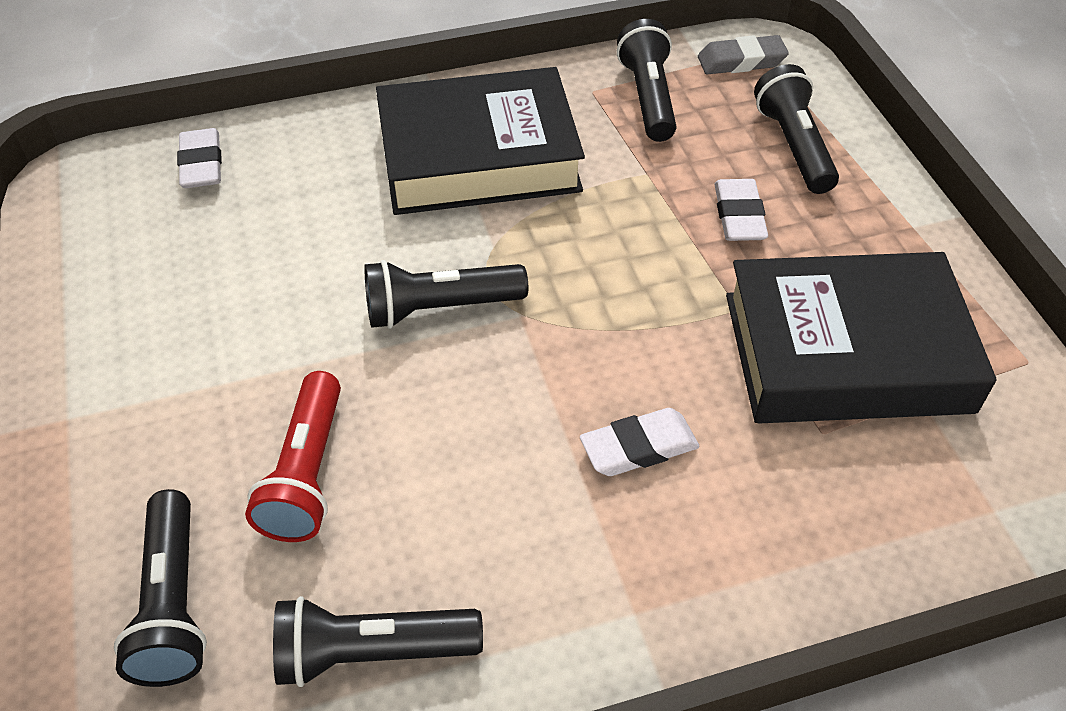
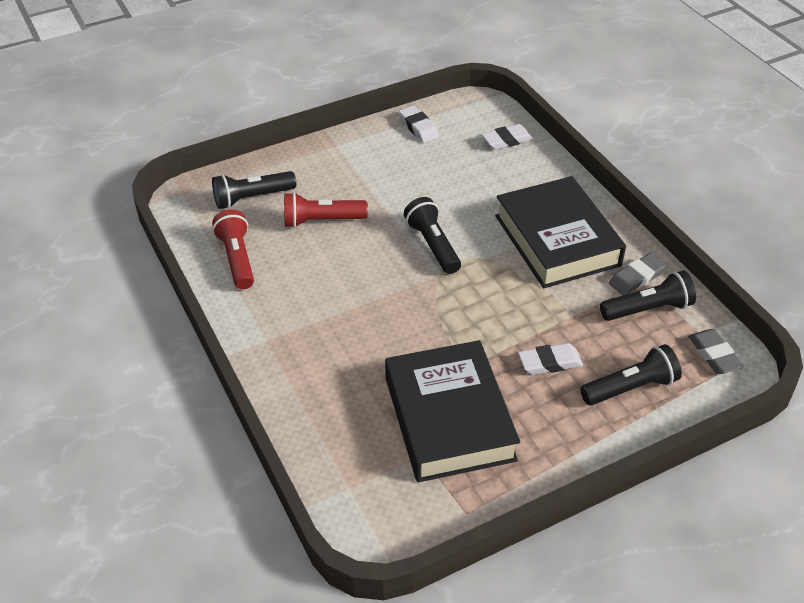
camera: 80 degrees right, 5 degrees down
(371, 652) = (237, 258): black flashlight -> red flashlight
(583, 94) = (636, 278): none -> grey eraser
(639, 447) = (360, 332): white eraser -> white eraser (418, 127)

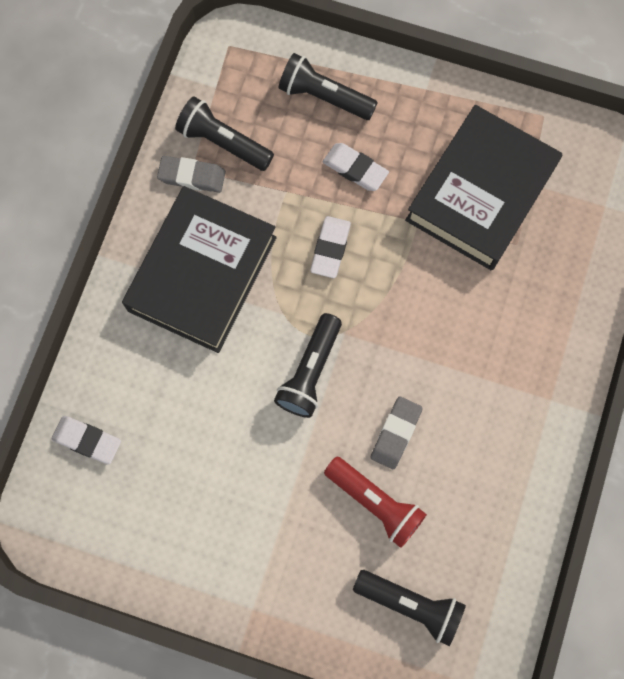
camera: 135 degrees left, 30 degrees up
(237, 258) = (495, 527): red flashlight -> none
(418, 127) = (146, 550): white eraser -> white eraser (330, 248)
(714, 355) = (231, 64): grey eraser -> grey eraser (396, 433)

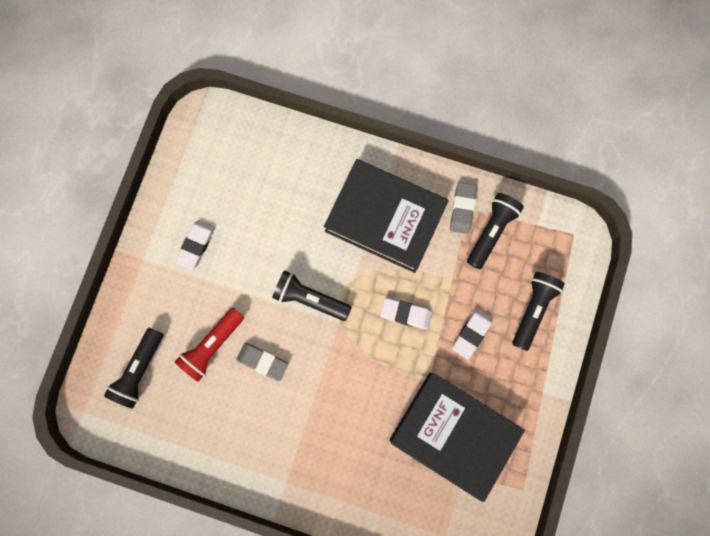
camera: 90 degrees right, 5 degrees up
(87, 440) = (262, 143): white eraser -> white eraser (196, 245)

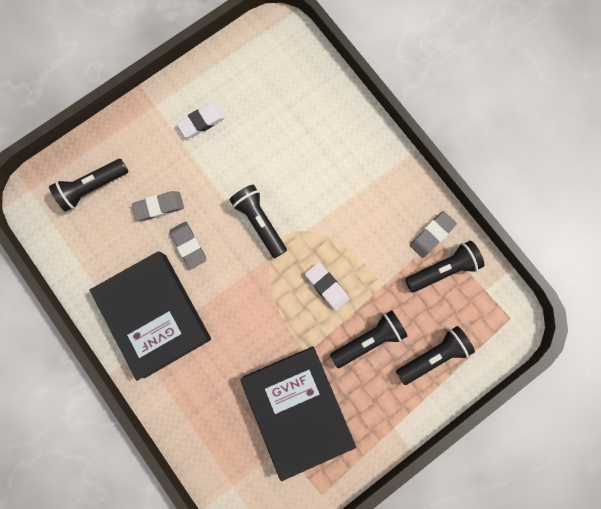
camera: 35 degrees right, 0 degrees up
(212, 346) = (159, 207): red flashlight -> grey eraser
(385, 218) = (363, 200): black book -> black book (155, 315)
(471, 333) = (369, 339): white eraser -> black flashlight

